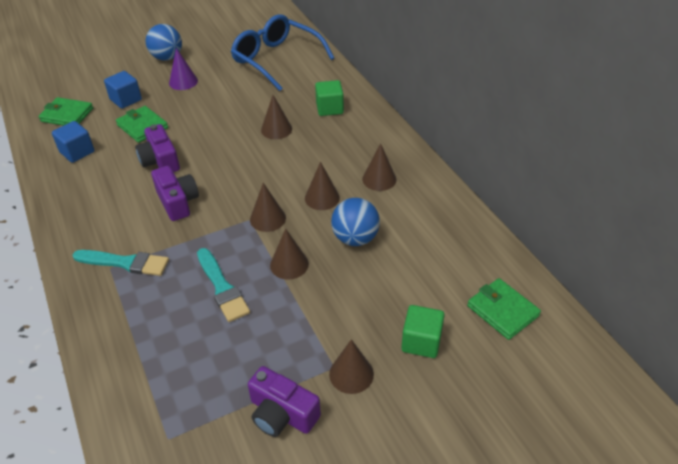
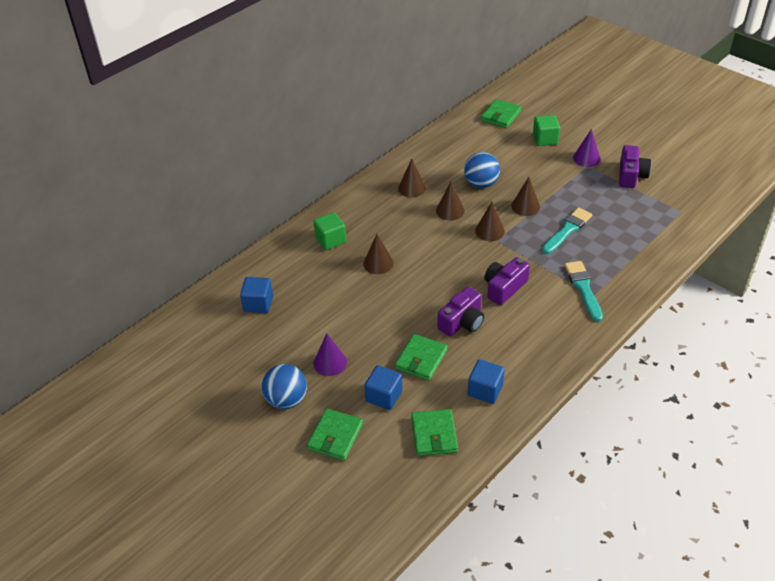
camera: 110 degrees left, 0 degrees up
(114, 72) = (335, 436): none -> green wallet
(276, 59) = (258, 304): blue glasses -> blue cube
(351, 374) = (586, 158): brown cone -> purple cone

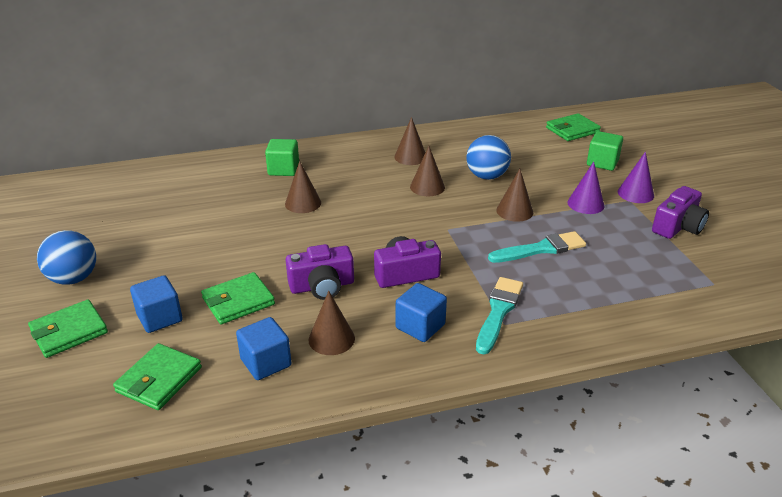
camera: 30 degrees right, 10 degrees down
(258, 304) = (158, 193): blue cube -> blue cube (420, 326)
(330, 363) = (152, 265): purple cone -> purple cone (585, 204)
(489, 231) = (449, 218): brown cone -> brown cone (331, 339)

